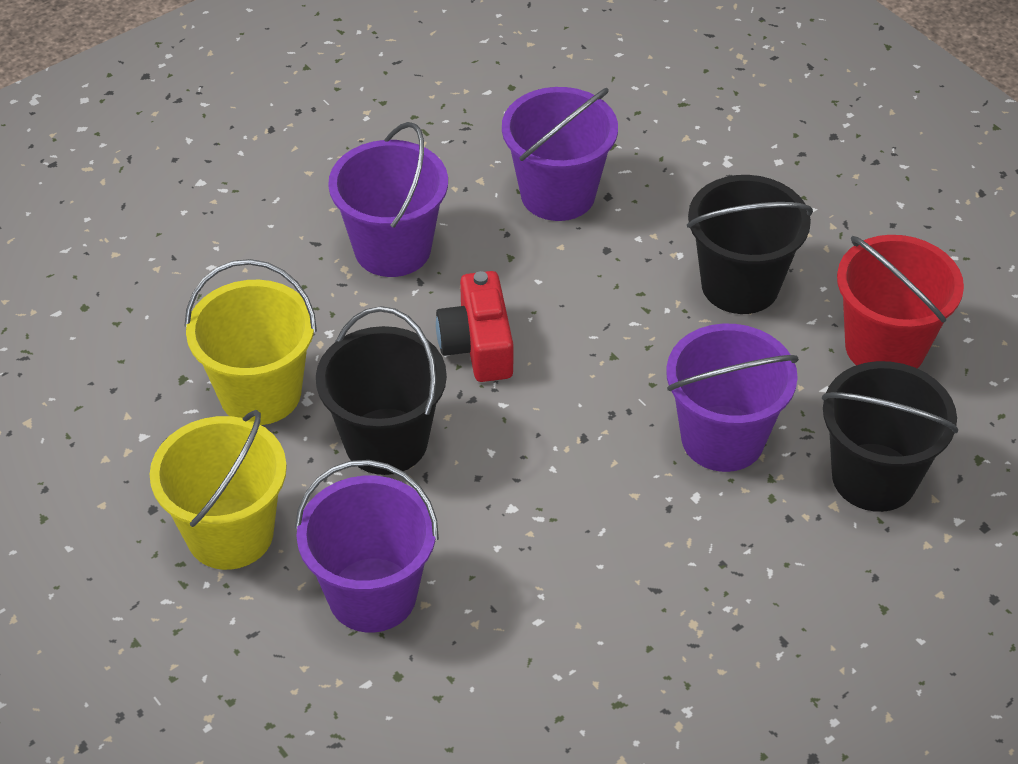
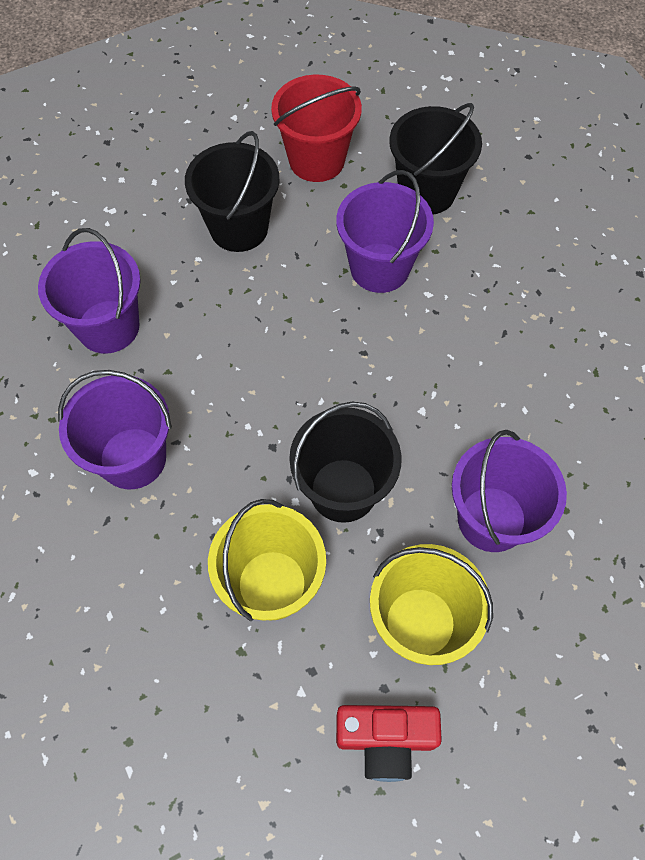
camera: 80 degrees left, 15 degrees up
(478, 345) = (257, 409): red camera -> red camera (385, 739)

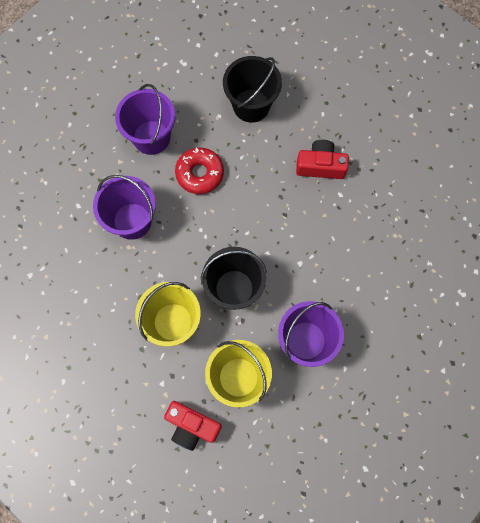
camera: 25 degrees right, 10 degrees up
(207, 347) = (200, 173): none -> red donut
(317, 160) = (318, 79): red bucket -> none
(380, 268) = (320, 166): purple bucket -> red camera
(427, 192) = (374, 128): black bucket -> none

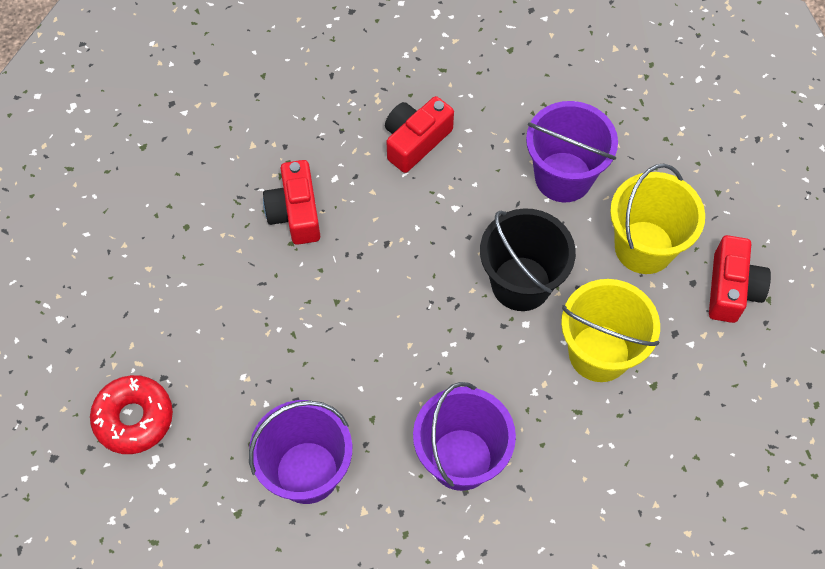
camera: 105 degrees left, 10 degrees down
(200, 173) = (352, 379): red donut -> red donut (134, 418)
(251, 105) = (214, 332): black bucket -> none
(357, 251) = (415, 141): none -> red camera

